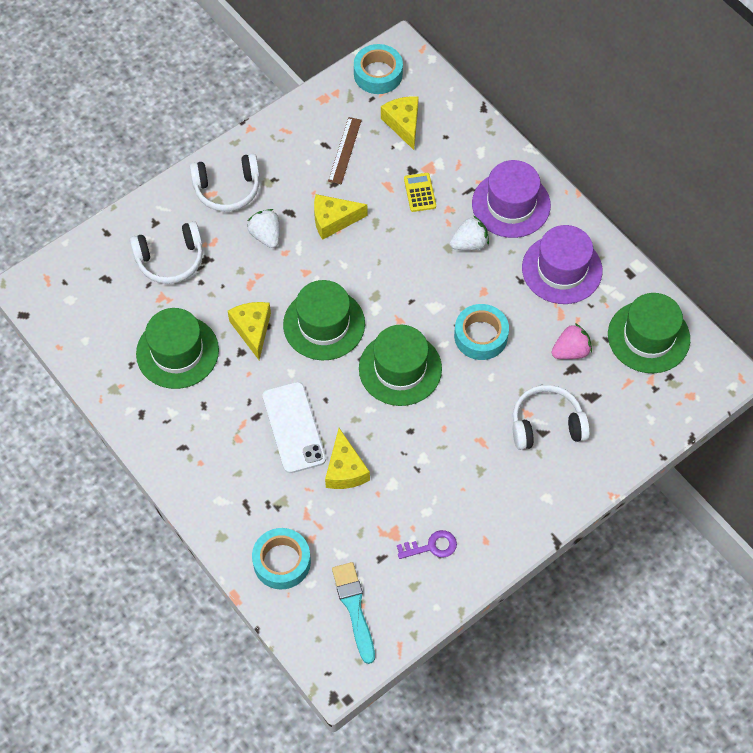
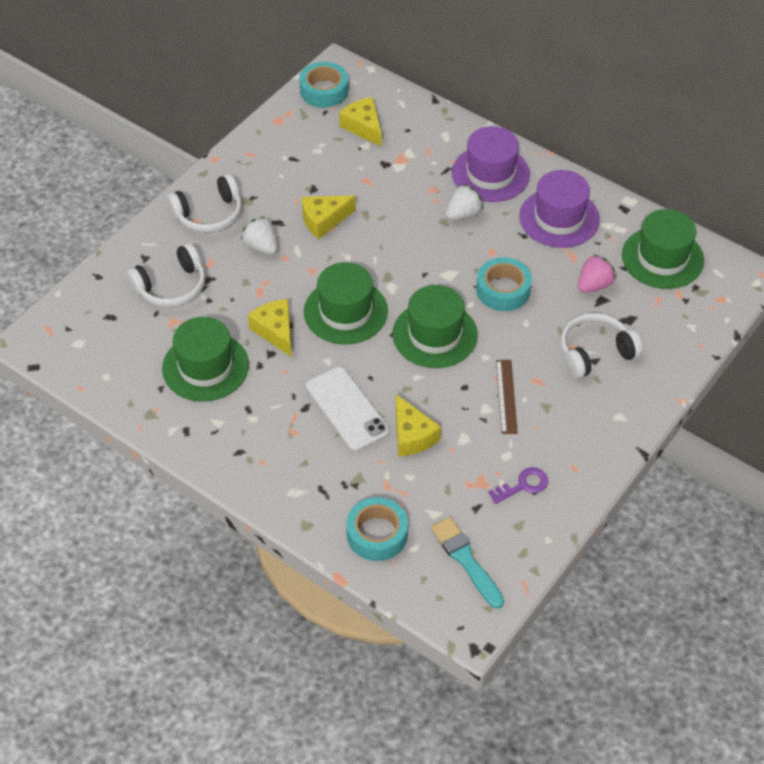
camera: 15 degrees left, 10 degrees down
(345, 150) = (314, 159): brown ruler -> brown ruler (506, 396)
(419, 192) = (399, 181): yellow calculator -> none

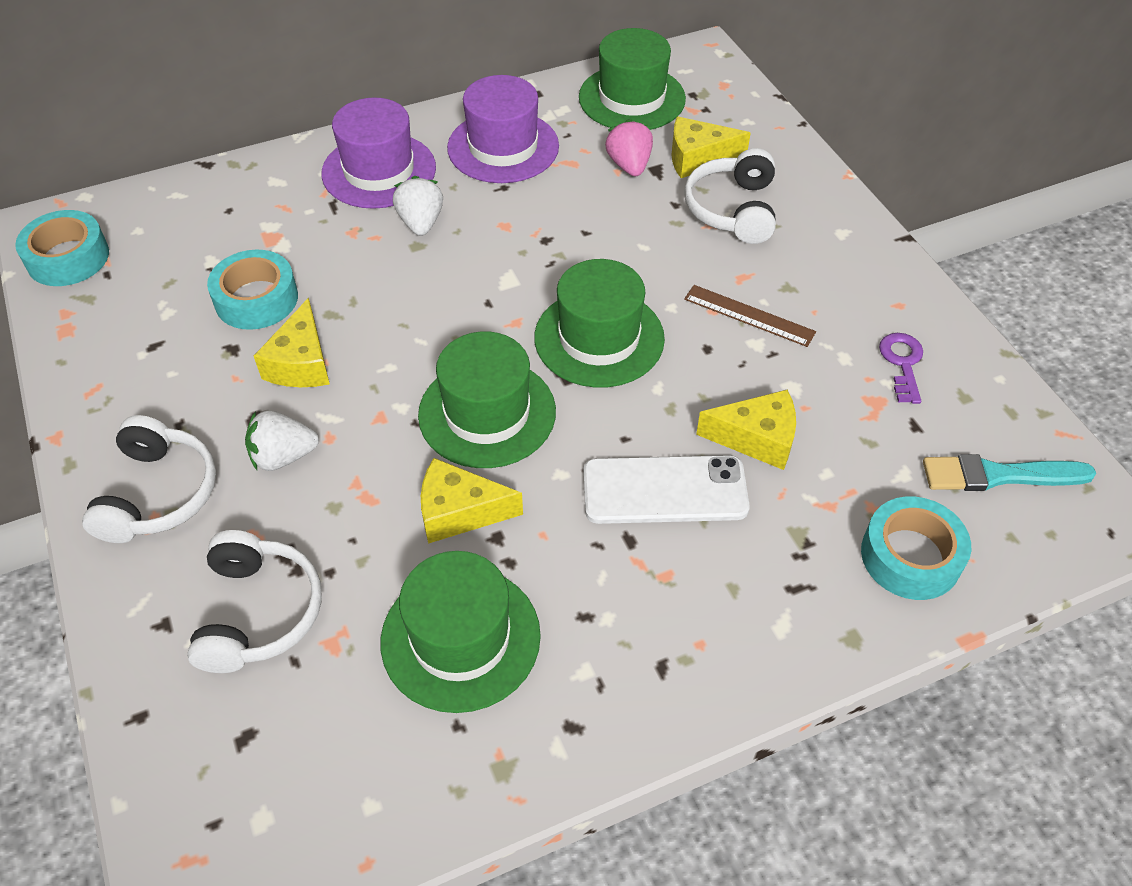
camera: 60 degrees left, 0 degrees up
(363, 127) = (177, 248): yellow cheese -> yellow cheese (698, 158)
(503, 290) = (575, 243): turquoise tape -> turquoise tape (256, 299)

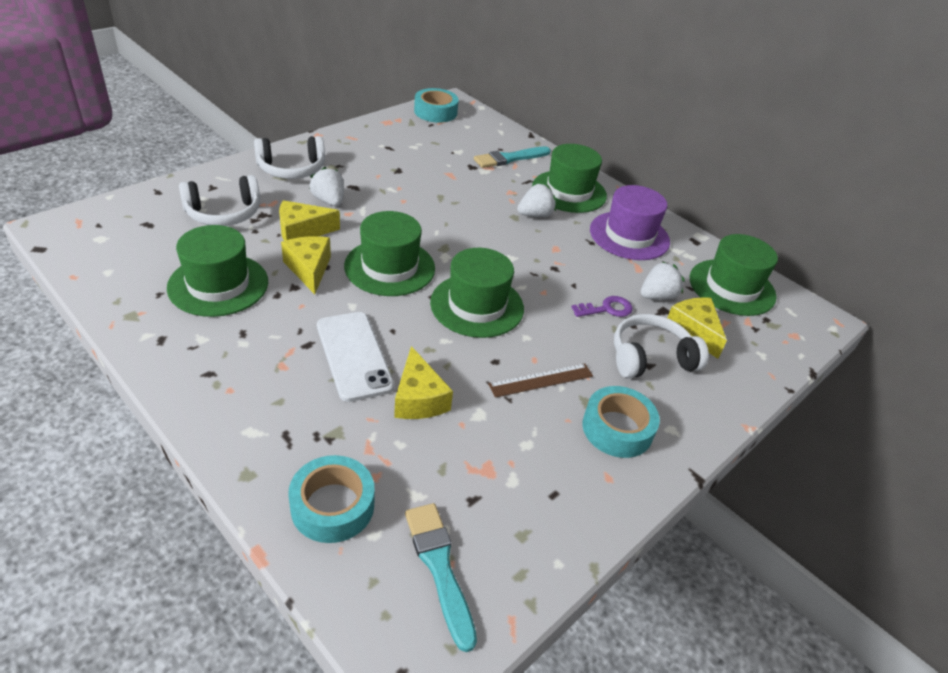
camera: 65 degrees right, 10 degrees down
(256, 299) = (438, 170): turquoise tape -> turquoise tape (617, 429)
(262, 207) = (509, 158): none -> turquoise brush
(301, 363) = (398, 194): yellow cheese -> yellow cheese (302, 231)
(379, 171) = (569, 191): purple hat -> green hat
(629, 165) = (657, 296): pink strawberry -> white strawberry
(749, 315) = (541, 380): brown ruler -> brown ruler turned 60 degrees clockwise
(902, 363) = (540, 484): purple key -> purple key (607, 309)

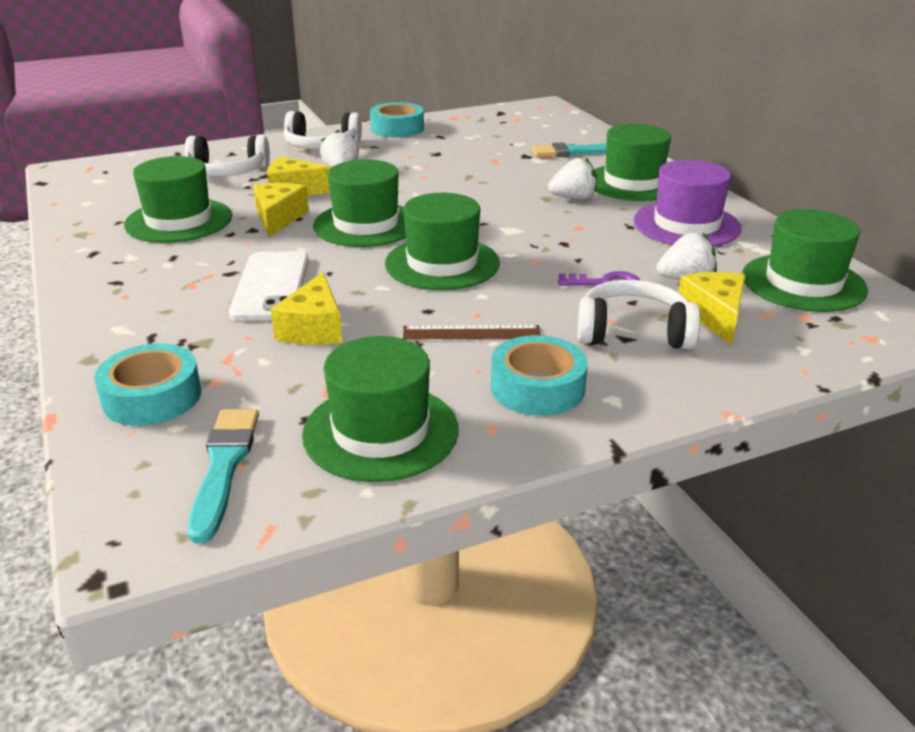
camera: 25 degrees right, 10 degrees down
(435, 112) = (516, 112): turquoise tape -> turquoise tape (397, 128)
(534, 500) = (380, 432): none -> green hat

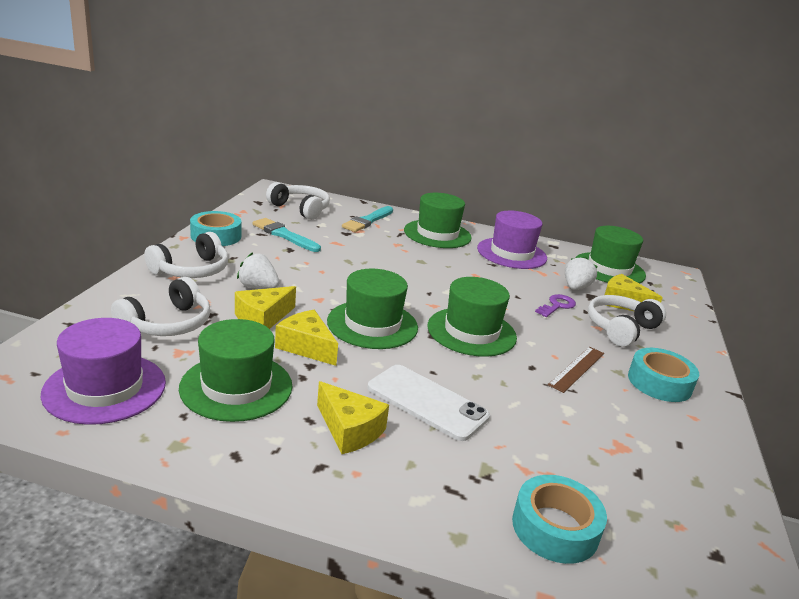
camera: 55 degrees left, 5 degrees down
(116, 191) = (105, 388): none -> purple hat
(224, 466) = (680, 534): turquoise brush -> turquoise brush (284, 235)
(313, 328) = (514, 415): yellow cheese -> yellow cheese (349, 430)
(380, 432) = (674, 454): green hat -> none
(529, 126) = (300, 209): none -> white headphones
(573, 198) = (433, 256): white strawberry -> none

